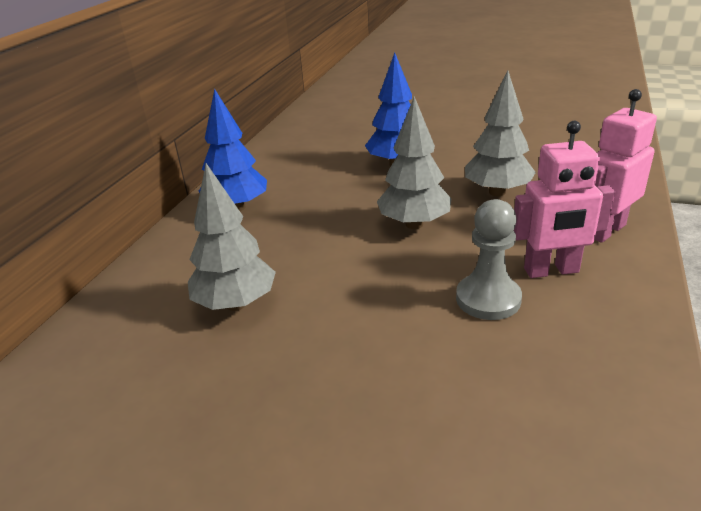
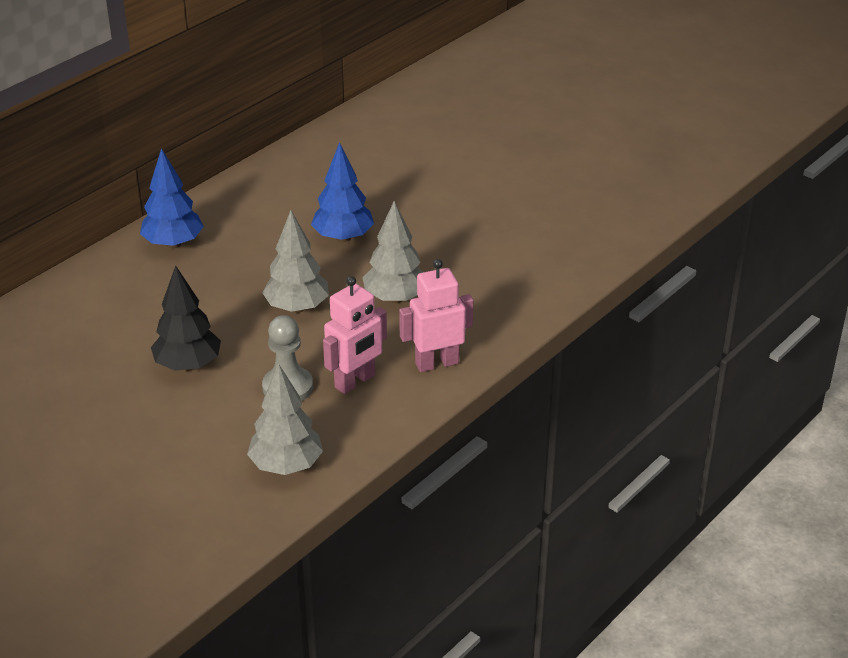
camera: 20 degrees right, 5 degrees up
(236, 304) = (116, 333): grey tree -> grey tree (286, 466)
(351, 312) = (188, 365): none -> black tree
(551, 271) = (355, 382): pink robot -> pink robot turned 60 degrees counterclockwise

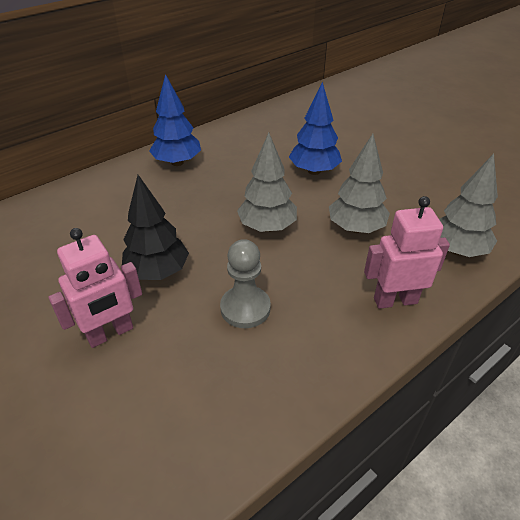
camera: 10 degrees right, 5 degrees up
(286, 466) = (227, 409): grey tree -> grey tree (456, 250)
(355, 382) = (312, 311): pink robot -> pink robot (110, 333)

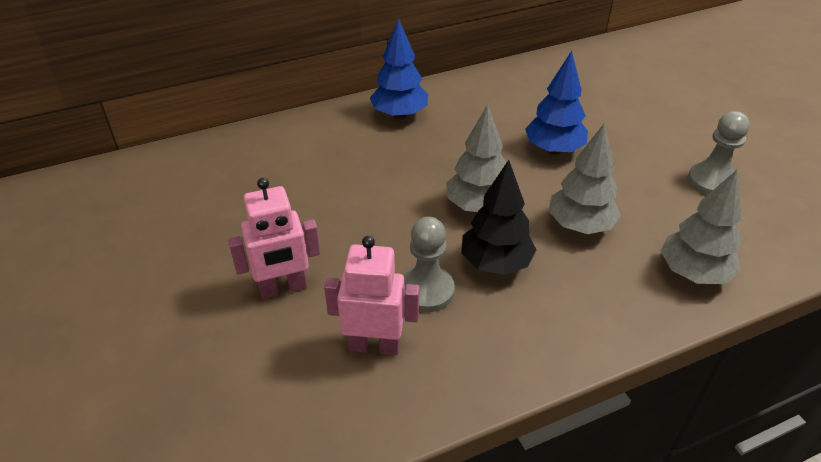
camera: 15 degrees right, 0 degrees up
(157, 272) = (346, 234): black tree -> black tree (495, 263)
(395, 300) = (596, 315): pink robot -> pink robot (374, 345)
(442, 176) = (711, 181): none -> grey pawn

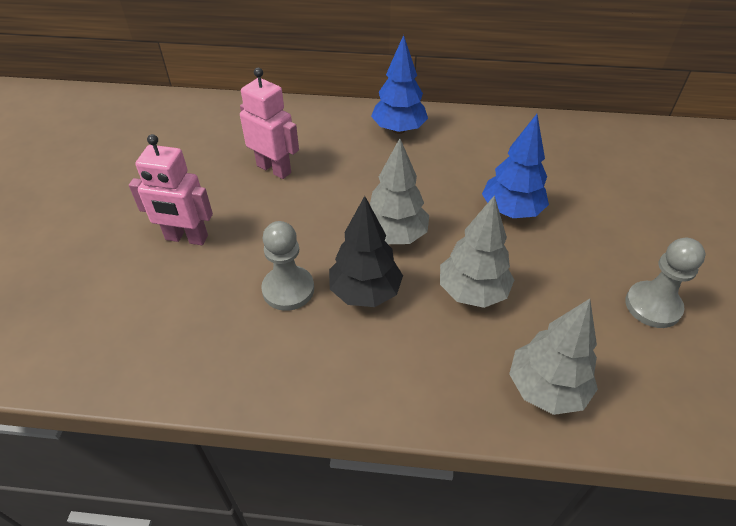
camera: 30 degrees right, 5 degrees up
(374, 345) = (209, 315): pink robot -> pink robot (274, 169)

